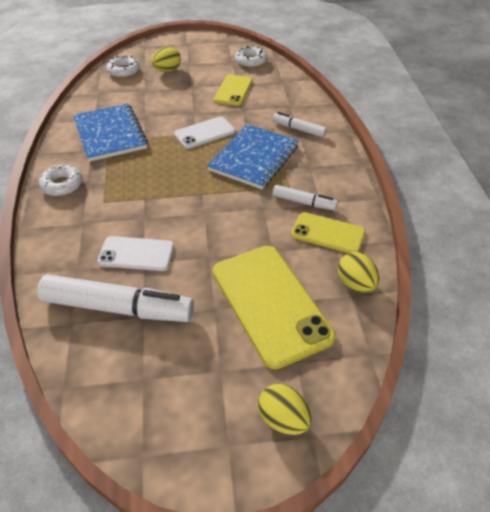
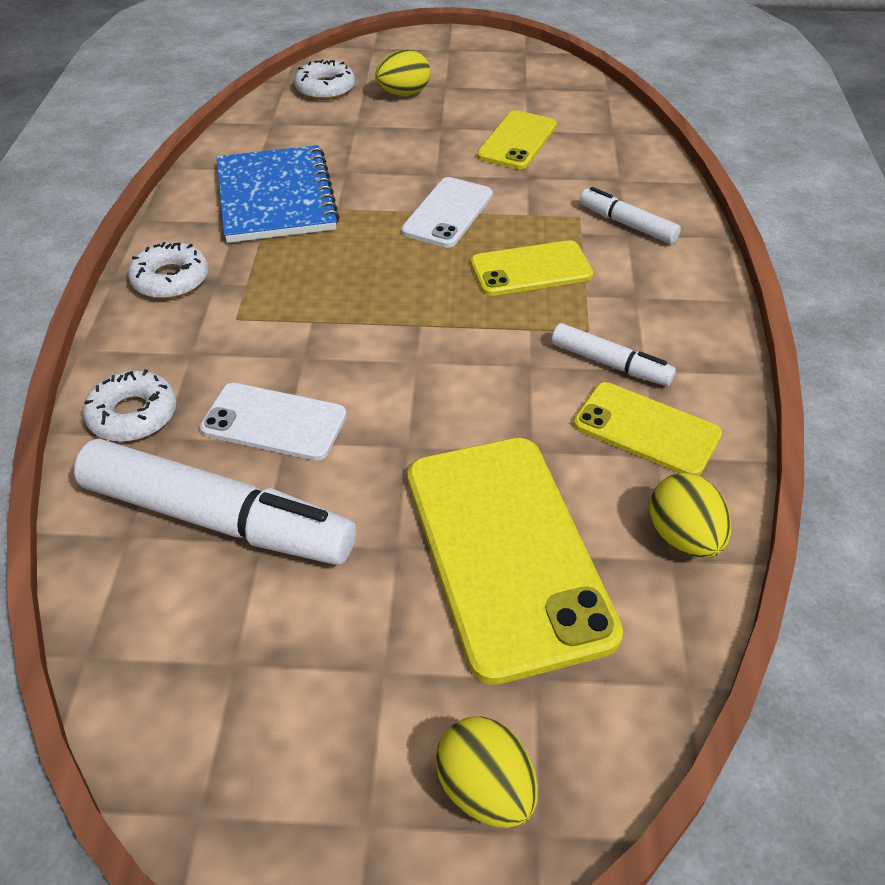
camera: 10 degrees right, 0 degrees up
(204, 133) = (447, 213): white phone -> white phone turned 45 degrees counterclockwise
(251, 61) = (560, 91): white donut -> white donut (133, 415)
(254, 158) = (531, 269): blue notebook -> yellow phone

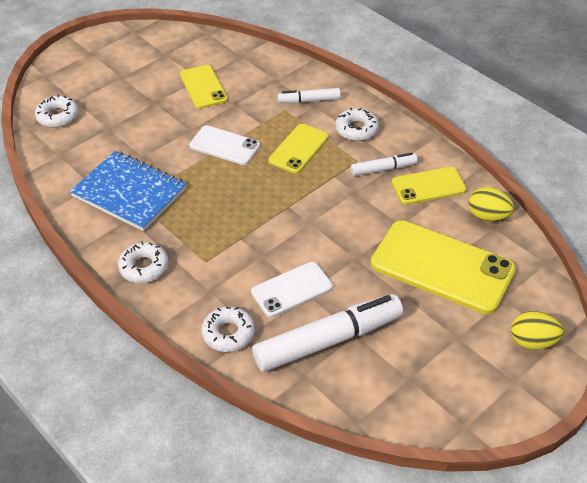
camera: 45 degrees left, 0 degrees up
(403, 94) = (106, 94): yellow egg -> none
(447, 213) = (224, 146): white phone -> white phone turned 45 degrees counterclockwise
(643, 293) = (356, 129): none -> white donut

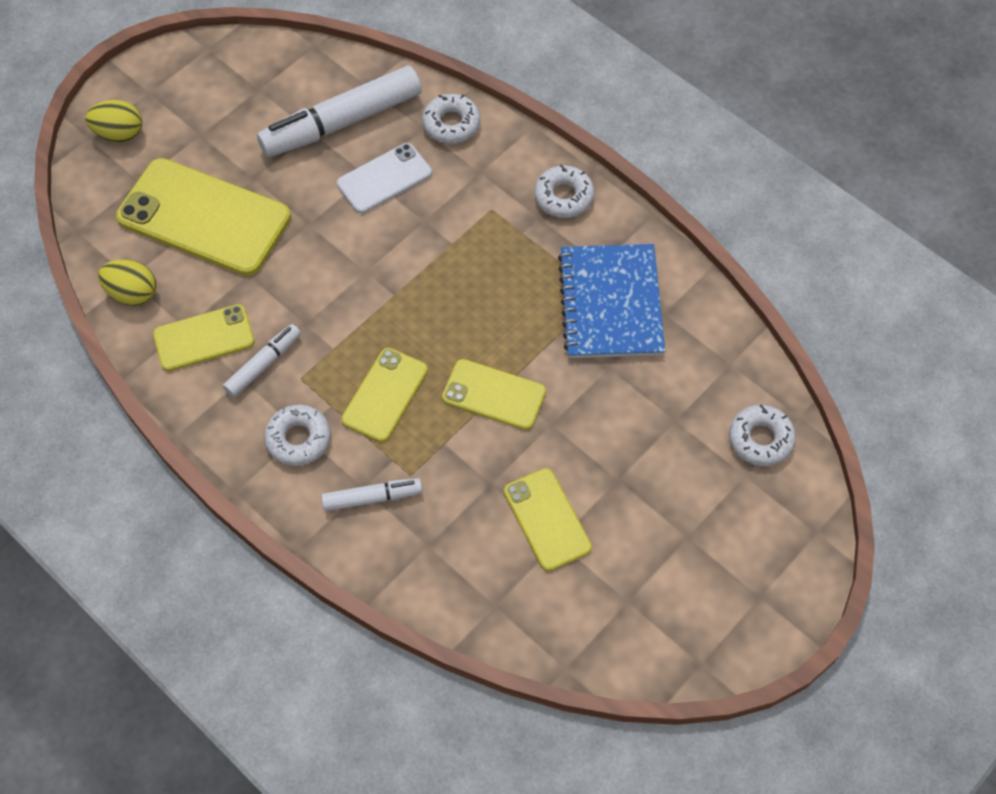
camera: 175 degrees right, 15 degrees up
(129, 193) = (611, 303): blue notebook -> blue notebook turned 60 degrees clockwise
(224, 146) = (494, 394): white phone -> yellow phone
(383, 169) = (264, 364): white marker -> white marker turned 150 degrees clockwise

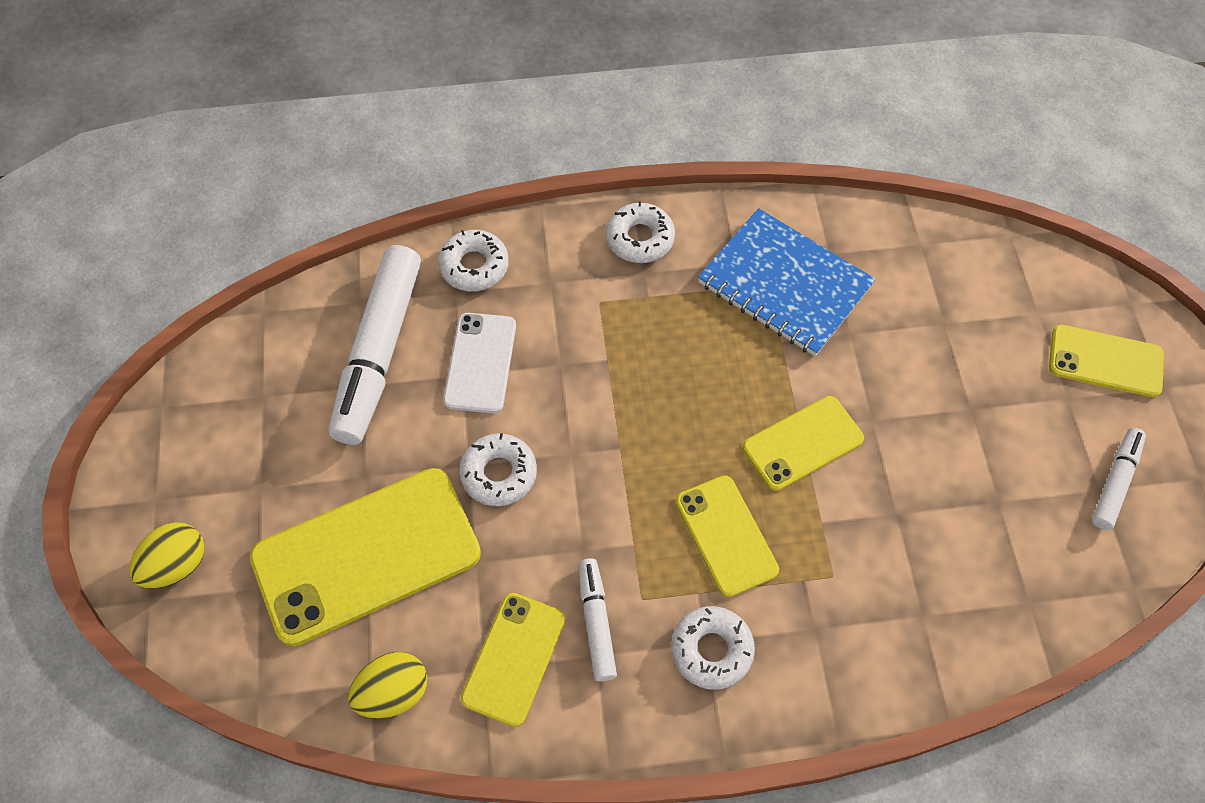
camera: 50 degrees left, 0 degrees up
(372, 498) = (833, 628): white marker -> white marker (1115, 482)
(547, 519) = (969, 494): yellow phone -> yellow phone (1105, 361)
(760, 439) = (1011, 277): white donut -> white donut (499, 474)

